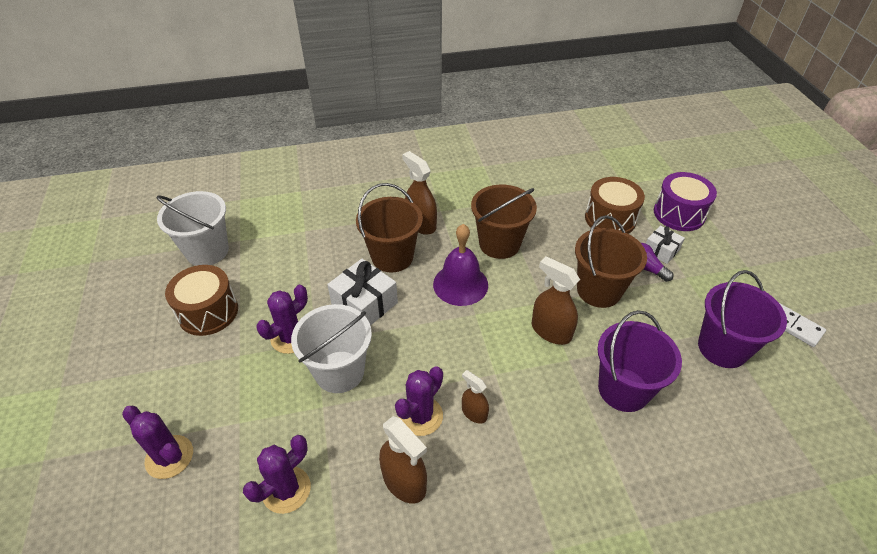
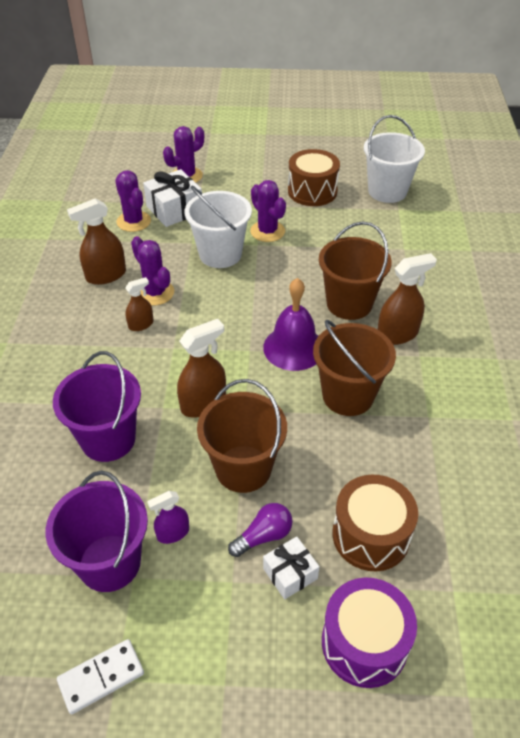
camera: 105 degrees right, 0 degrees up
(364, 304) = (290, 277): white gift -> white gift (174, 209)
(675, 317) = (173, 533): none -> purple spray bottle

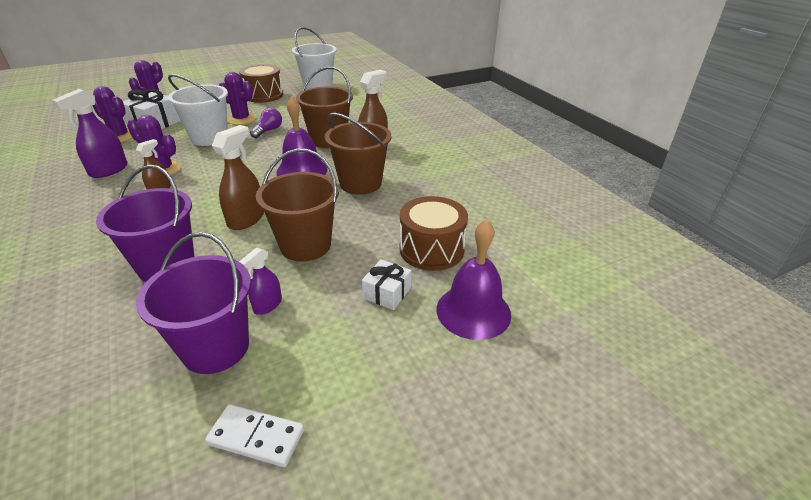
camera: 30 degrees left, 10 degrees down
(101, 677) = (256, 437): white domino -> white domino turned 75 degrees clockwise
(106, 275) = (108, 170): brown spray bottle -> purple spray bottle
(263, 536) = (350, 279): purple light bulb -> purple light bulb (268, 131)
(364, 643) = (473, 311): purple drum -> purple bell

